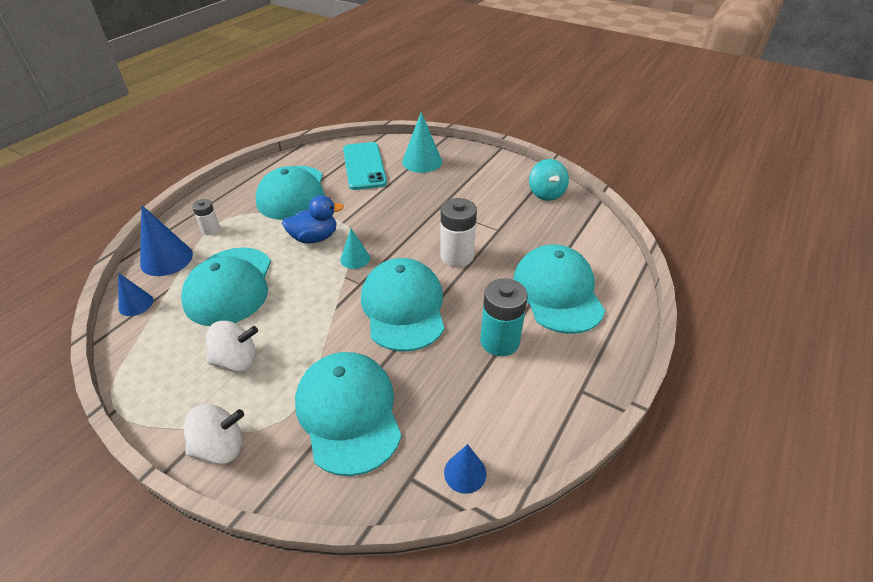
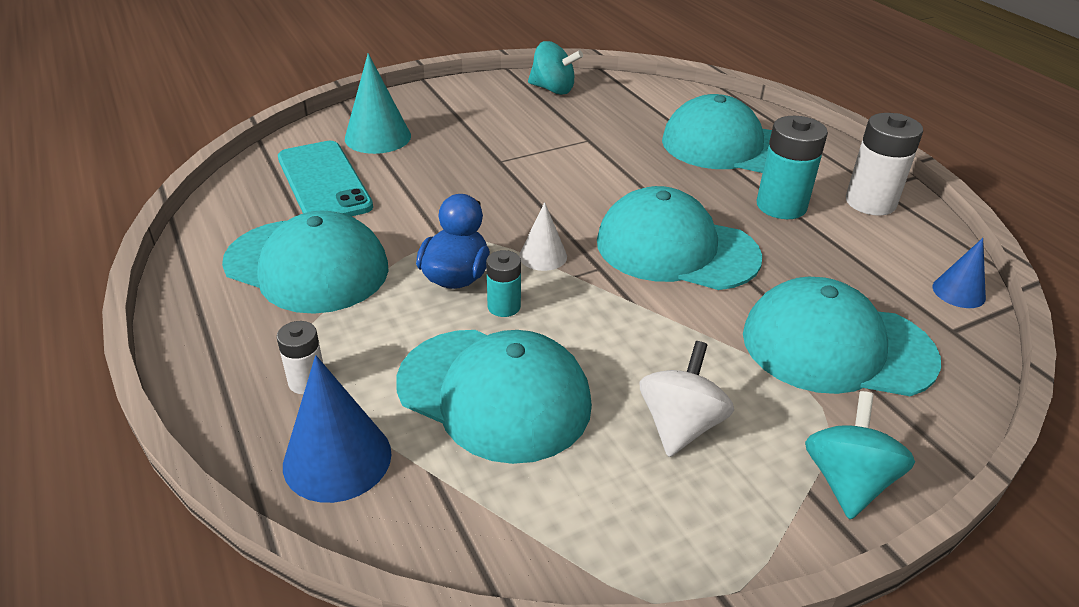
camera: 60 degrees left, 5 degrees down
(136, 304) = (438, 527): blue cone -> none
(220, 447) = (847, 481): white spinning top -> turquoise spinning top
(300, 263) = (504, 306): none -> turquoise battery
(355, 259) = (543, 256): turquoise cone -> white cone
(364, 166) = (324, 182): turquoise phone -> turquoise phone turned 45 degrees clockwise
(457, 256) = (612, 181): white battery -> white battery (870, 202)

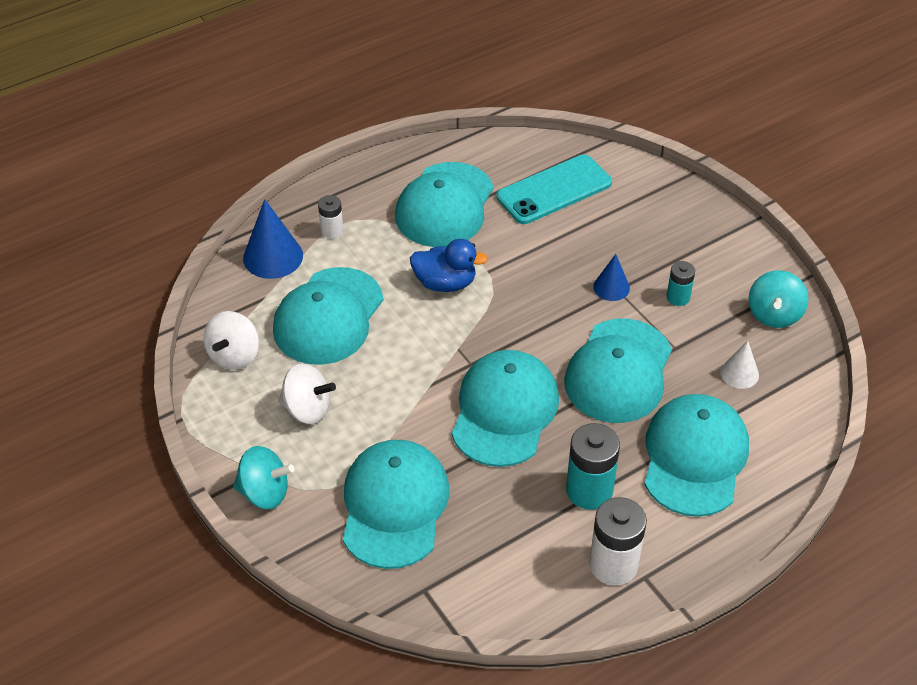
camera: 85 degrees right, 10 degrees up
(378, 137) = (635, 206): turquoise cone -> none
(504, 306) = (415, 312): turquoise battery -> turquoise battery (678, 297)
(543, 256) = (479, 328): white cone -> white cone (739, 373)
(563, 518) = (234, 355): none -> white spinning top
(618, 172) = (619, 371): none -> turquoise cap
(958, 292) = (477, 606): blue cone -> blue cone (611, 287)

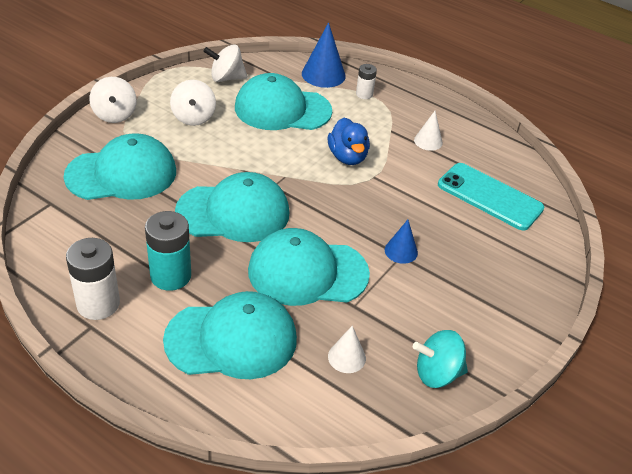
camera: 65 degrees right, 5 degrees down
(265, 492) = (115, 115): turquoise spinning top -> white spinning top
(445, 205) = (428, 141): turquoise cap -> white cone
(678, 297) = (416, 297): turquoise battery -> none

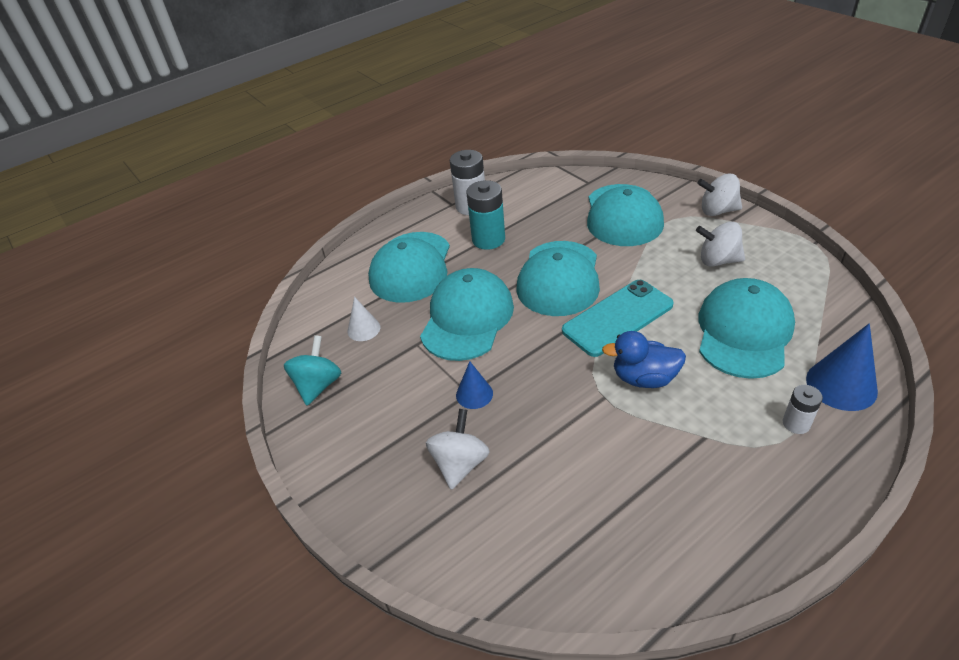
camera: 115 degrees right, 0 degrees up
(226, 78) = (807, 289): white spinning top -> white spinning top (460, 464)
(428, 141) = (679, 475): white cone -> none
(489, 197) = (548, 516): turquoise phone -> turquoise phone (617, 318)

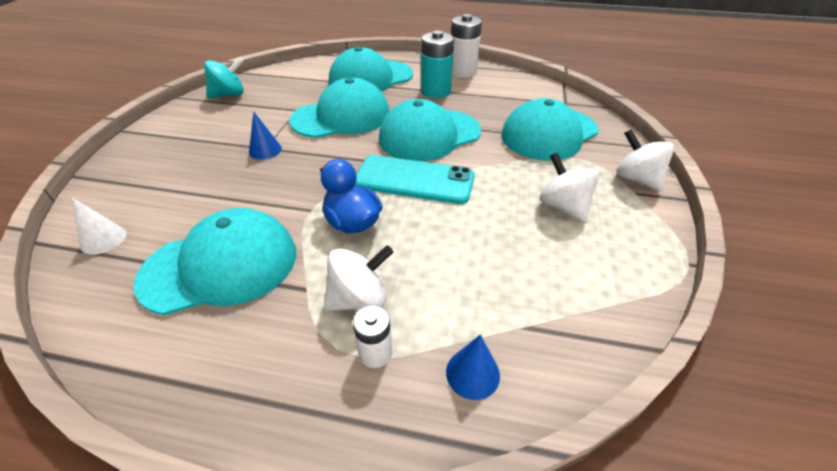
camera: 45 degrees right, 0 degrees up
(363, 329) = (293, 88): white cone -> white cone (103, 239)
(460, 464) = (190, 172): white spinning top -> white spinning top (359, 298)
(744, 332) = (478, 262): turquoise cap -> turquoise cap (221, 265)
(841, 385) = (472, 373): blue cone -> blue cone, size x0.60

